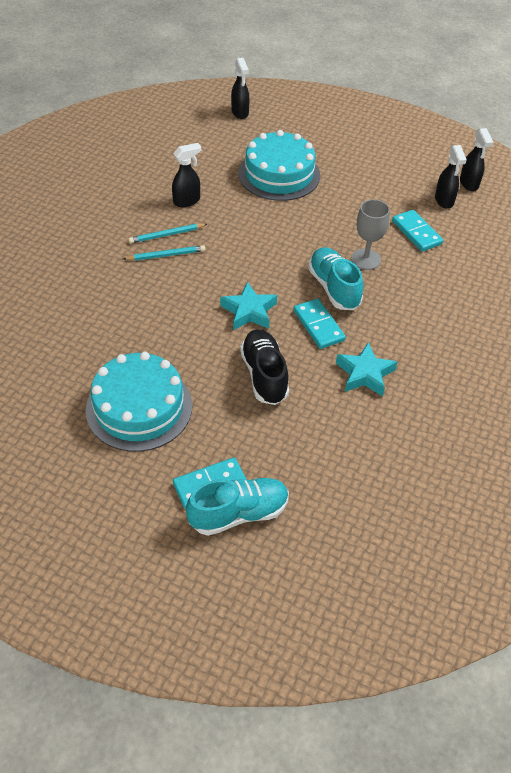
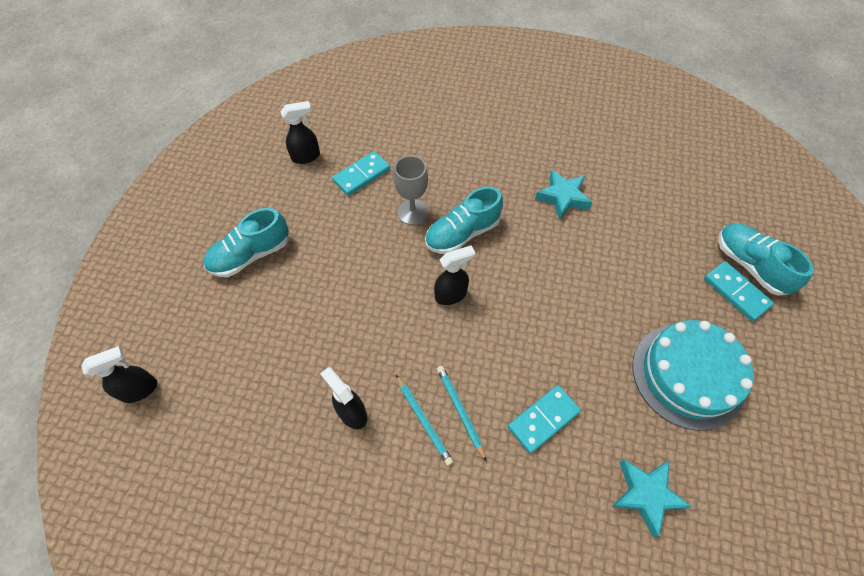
camera: 100 degrees left, 10 degrees up
(249, 311) = (520, 302): turquoise star -> turquoise star (646, 494)
(264, 375) = (598, 273): black shoe -> none
(279, 174) = (280, 314): turquoise cake -> none
(318, 325) = (518, 239): turquoise domino -> turquoise domino (543, 419)
(338, 163) = (251, 255): none -> turquoise shoe
(469, 184) = (275, 139): black spray bottle -> black spray bottle (451, 295)

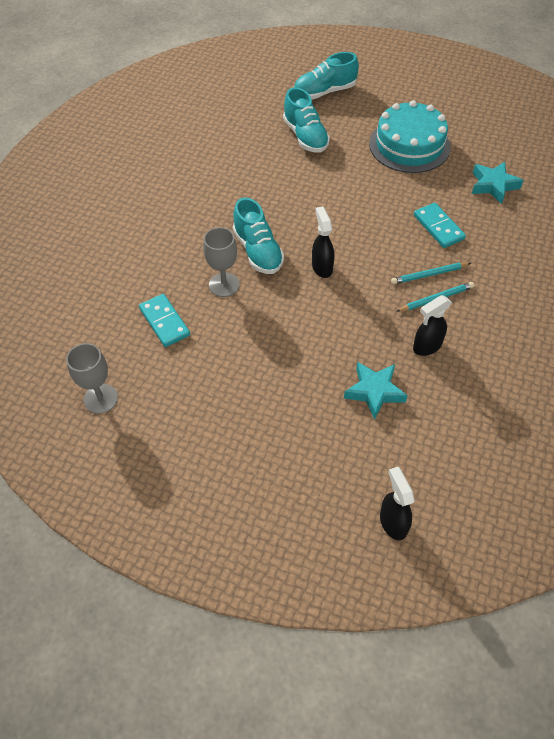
camera: 80 degrees left, 5 degrees down
(251, 255) = (246, 425): turquoise shoe -> turquoise shoe (305, 136)
(278, 149) = (100, 398): none -> grey goblet
(306, 157) = (122, 371): black spray bottle -> none
(562, 197) = (234, 178): turquoise star -> turquoise star (374, 391)
(736, 292) = (346, 105): turquoise domino -> none

